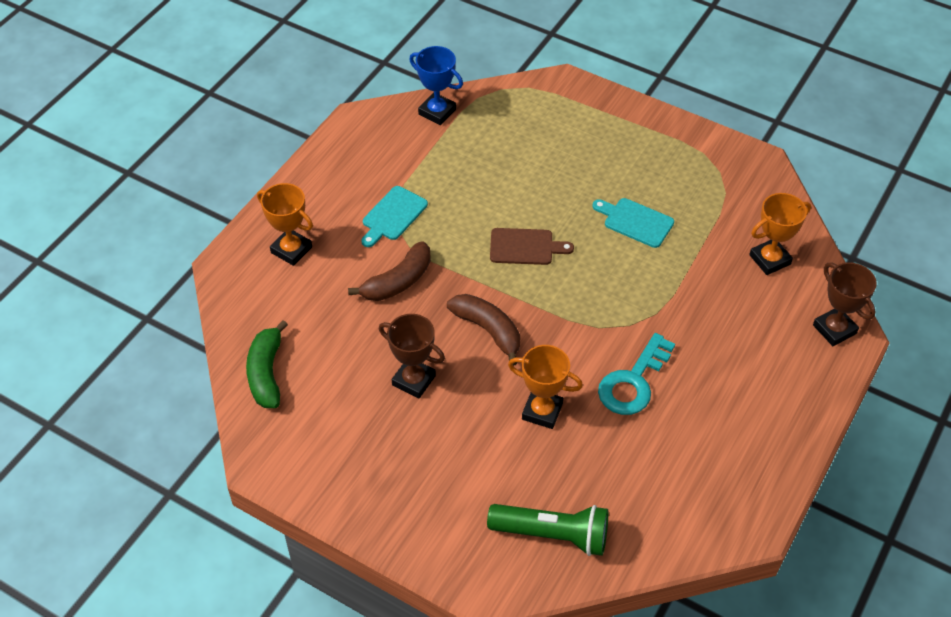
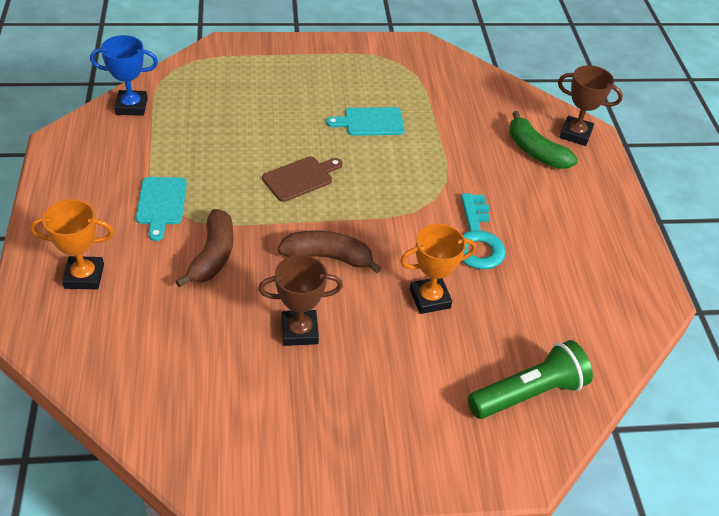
camera: 40 degrees left, 5 degrees down
(266, 373) = (151, 400): green banana -> green banana (535, 151)
(770, 259) = (489, 107): orange trophy -> none

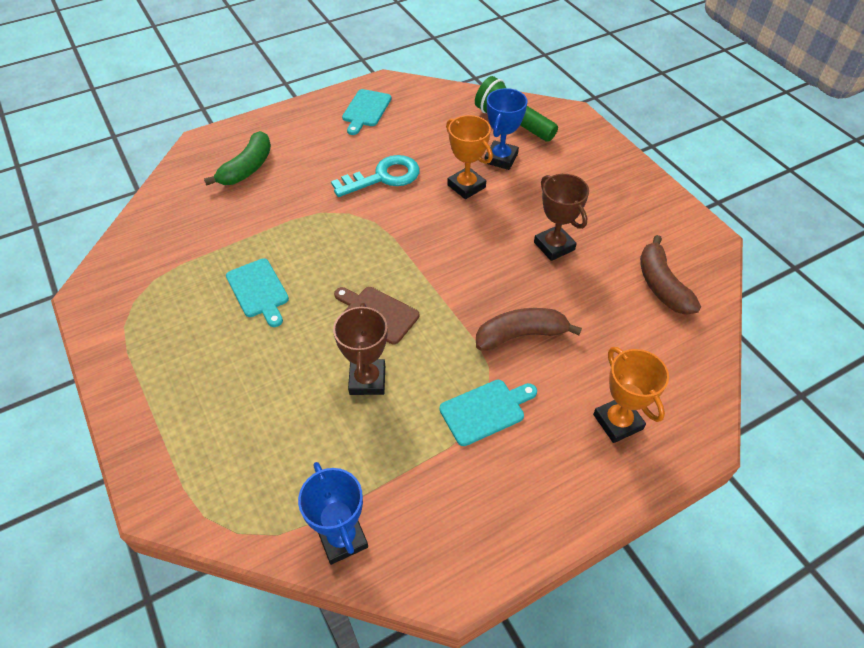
camera: 110 degrees left, 5 degrees up
(328, 257) = (465, 257): brown banana -> brown banana (661, 285)
(463, 349) = (501, 158): none -> blue trophy
(575, 134) = (208, 150): brown trophy -> brown trophy (367, 380)
(604, 263) = (366, 110): none -> turquoise cutting board

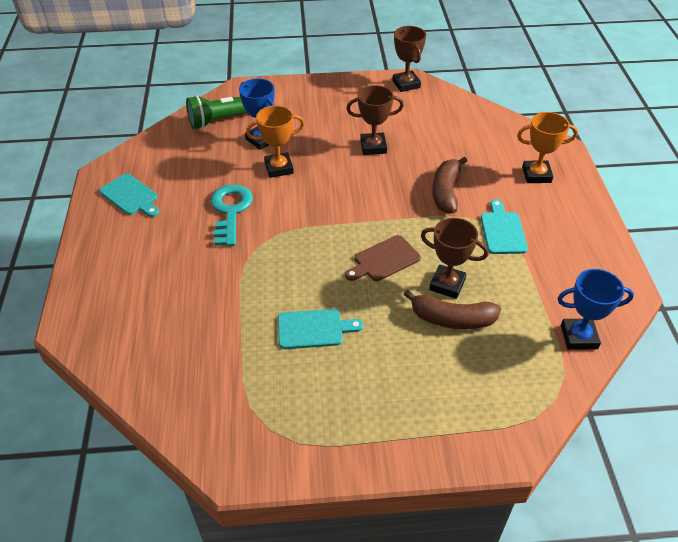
camera: 65 degrees left, 5 degrees down
(247, 168) = (142, 299): green banana -> none
(661, 285) = (438, 114): brown banana -> brown banana (452, 319)
(696, 237) = (406, 84): none -> brown trophy

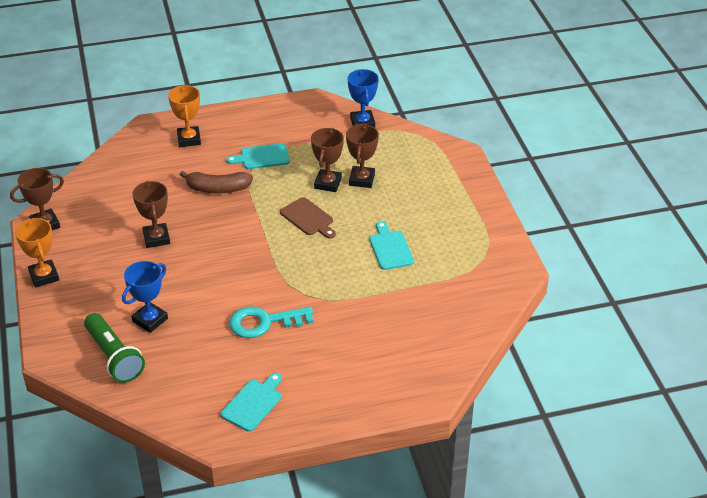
camera: 100 degrees left, 5 degrees down
(279, 168) = (196, 299): orange trophy -> orange trophy (44, 276)
(452, 319) = (362, 179): brown banana -> brown trophy

